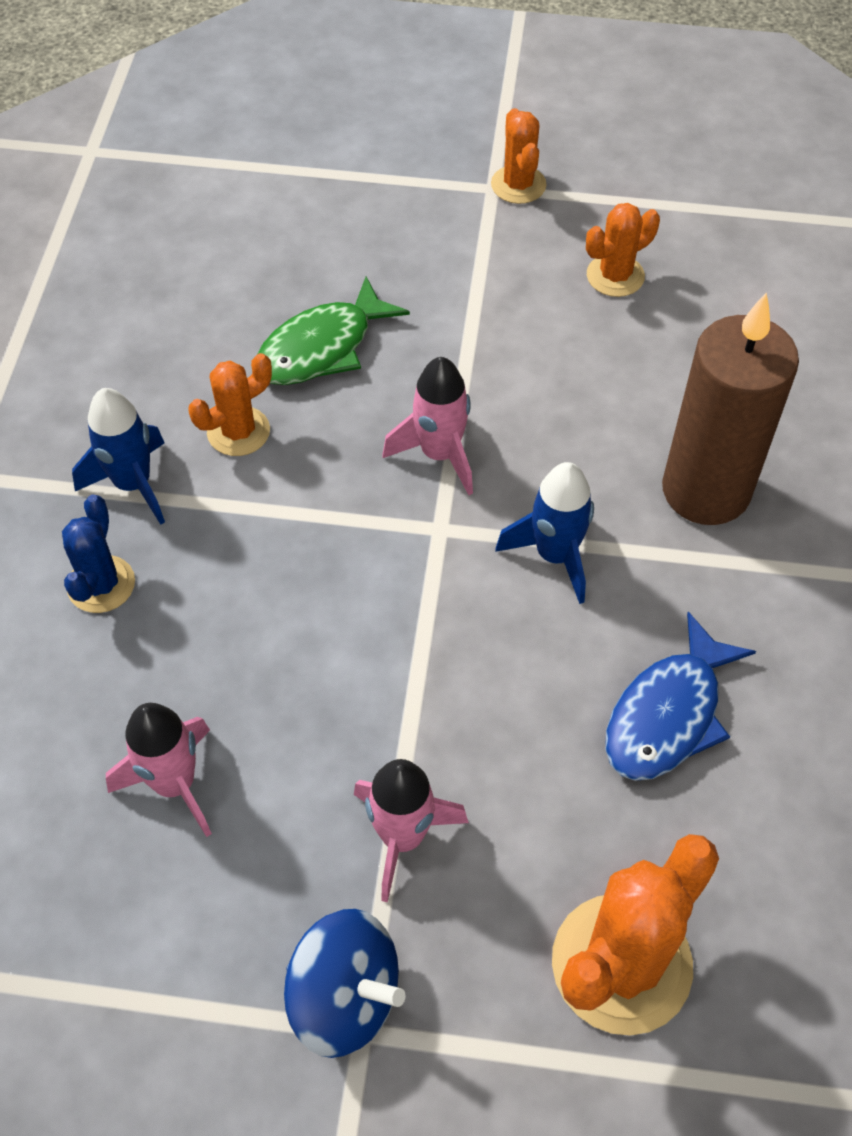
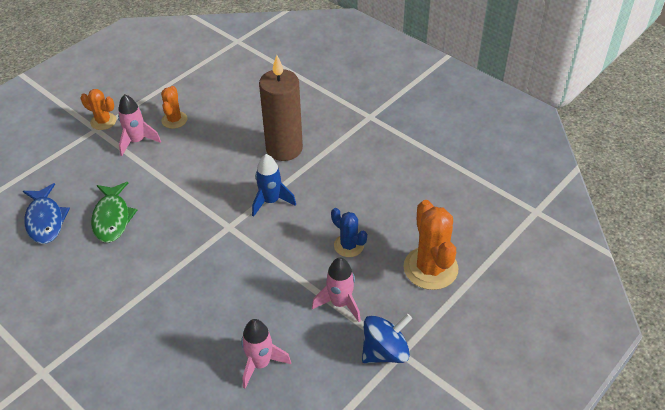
camera: 55 degrees left, 10 degrees down
(101, 584) = (148, 346): blue cactus -> blue cactus (348, 245)
(133, 484) = (111, 312): blue rocket -> none
(238, 431) = (123, 264): orange cactus -> none
(439, 454) = (198, 209): pink rocket -> pink rocket (137, 141)
(668, 714) = (356, 206): blue fish -> blue fish (45, 220)

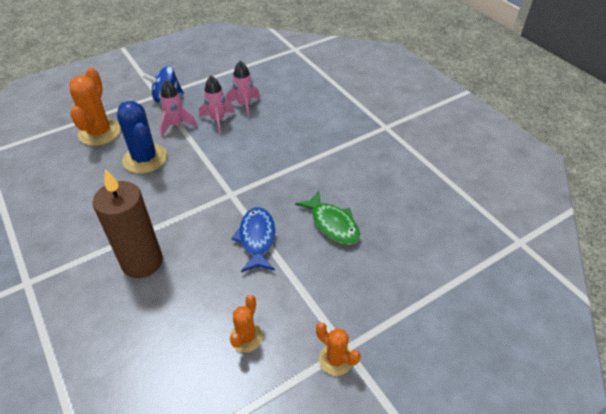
camera: 165 degrees left, 0 degrees up
(45, 220) = (396, 236): blue fish -> blue fish (257, 239)
(112, 218) = (332, 224): green fish -> green fish turned 135 degrees clockwise
(137, 141) = (297, 313): pink rocket -> pink rocket (218, 120)
(271, 201) = (185, 208): blue rocket -> none
(348, 245) = (145, 159): blue cactus -> blue cactus, size x1.76

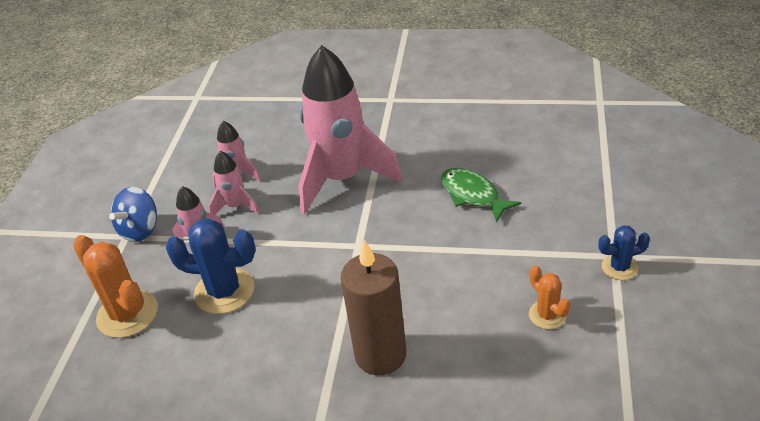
camera: 45 degrees left, 5 degrees down
(257, 239) = (438, 254): blue fish -> none
(285, 150) = (342, 179): none -> pink rocket
(332, 224) = (473, 195): green fish -> green fish turned 135 degrees counterclockwise
(335, 359) = (619, 267): orange cactus -> blue cactus

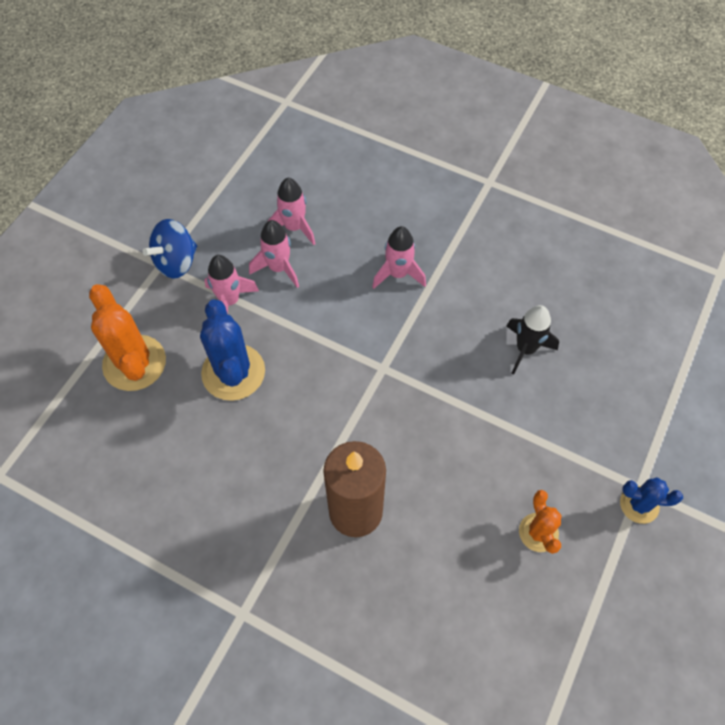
camera: 15 degrees right, 20 degrees up
(224, 291) = (233, 372): blue cactus -> blue cactus turned 45 degrees clockwise
(342, 179) = (398, 274): pink rocket -> pink rocket, size x0.45
(473, 195) = (525, 349): green fish -> black rocket

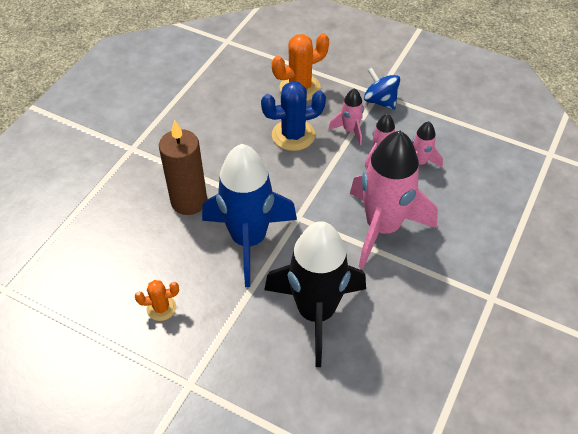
camera: 90 degrees right, 10 degrees down
(398, 274) = (382, 227): pink rocket -> pink rocket, size x2.20
(422, 427) = (249, 240): none -> blue rocket
(525, 349) = (316, 312): black rocket -> black rocket, size x2.20
(639, 504) = (175, 381): blue cactus -> none

